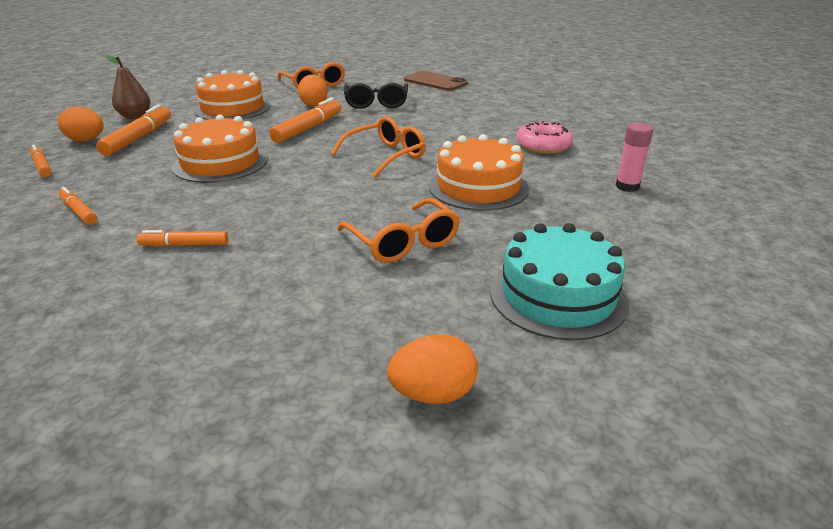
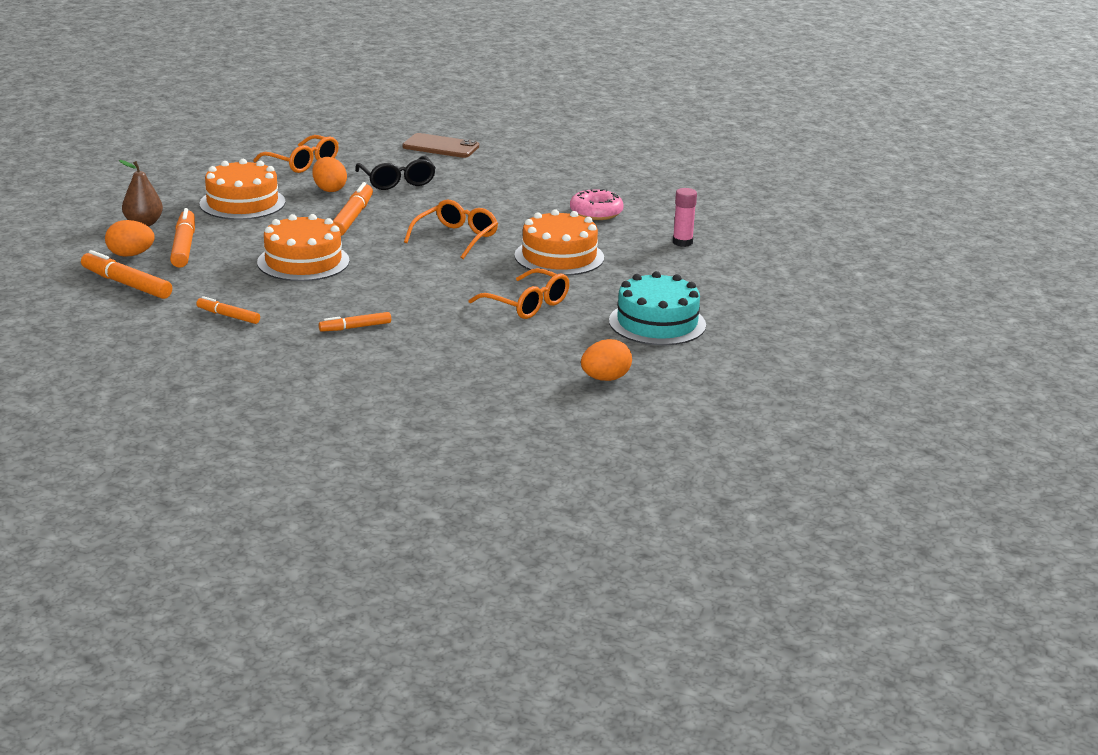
camera: 20 degrees left, 5 degrees down
(42, 166) = (126, 284): orange marker -> orange marker, size x1.67

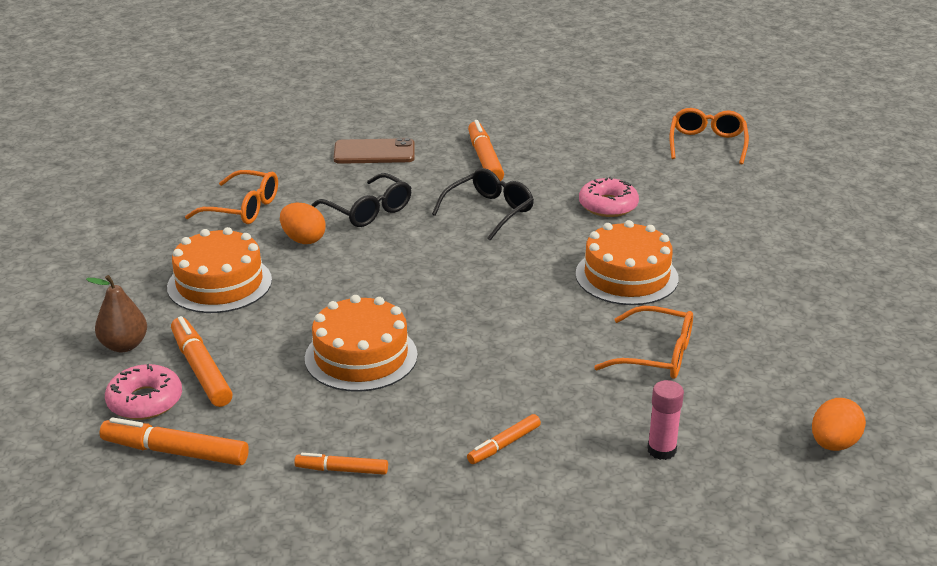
camera: 20 degrees left, 5 degrees up
(130, 255) = (145, 401): orange egg -> pink donut
(352, 217) = (362, 275): orange marker -> orange marker (484, 159)
(456, 238) = (498, 277): orange glasses -> orange glasses (707, 144)
(492, 199) = (489, 212): none -> black glasses
(657, 323) = (807, 345): turquoise cake -> none
(682, 242) = (726, 225): pink glue stick -> pink glue stick (661, 450)

